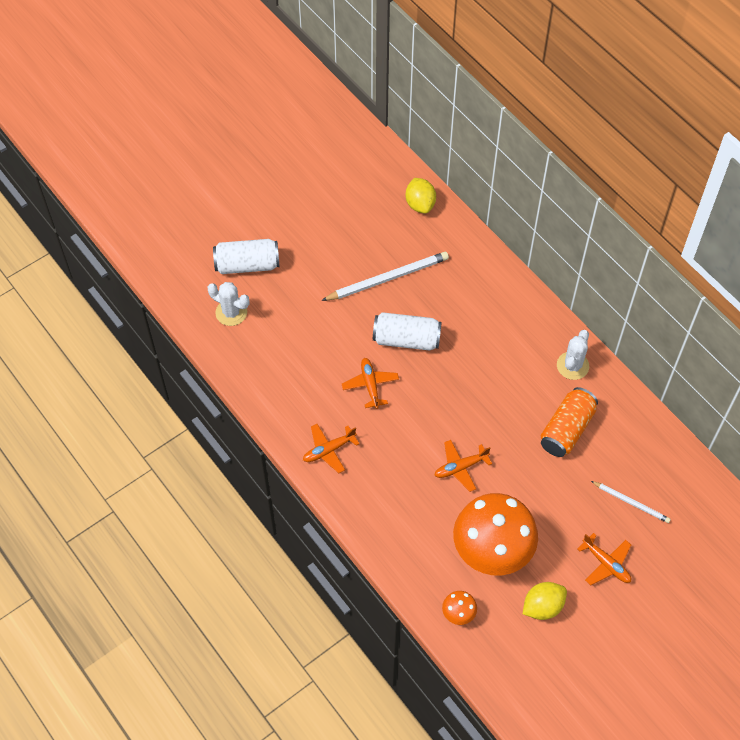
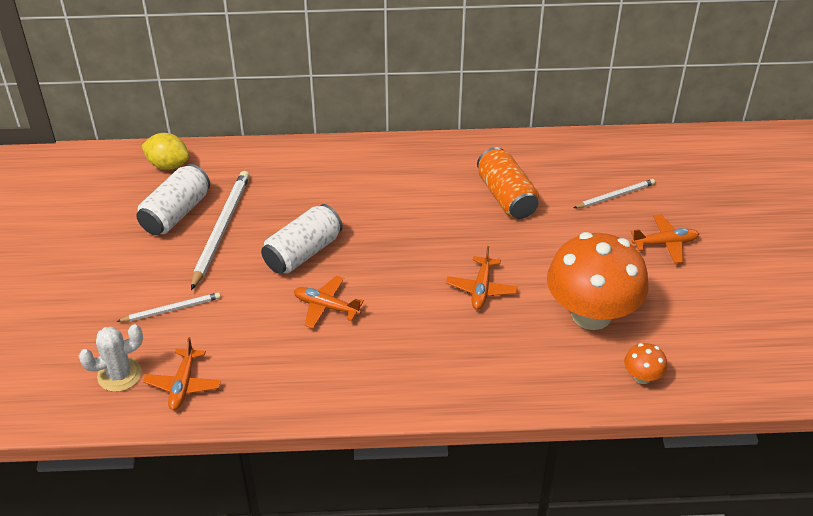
camera: 55 degrees left, 15 degrees down
(247, 265) = (78, 329): white can -> white can (176, 213)
(300, 301) = (172, 309): none -> white pencil
(329, 450) = (369, 381): orange plane -> orange plane (183, 385)
(542, 606) = (679, 310): yellow lemon -> none
(572, 366) = (445, 159): white cactus -> none

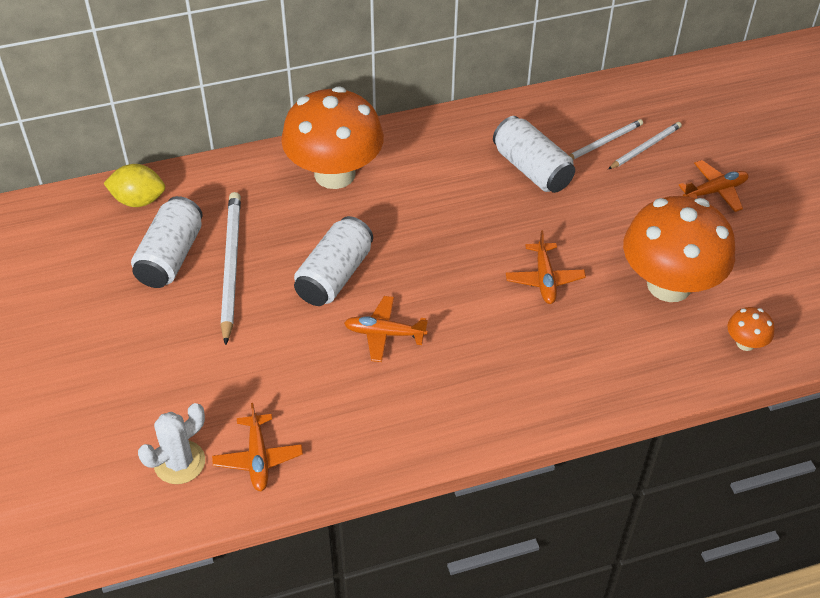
camera: 15 degrees left, 5 degrees up
(172, 309) = (210, 372): white pencil -> white pencil (604, 142)
(335, 171) = (334, 174): none -> orange mushroom
(506, 196) = (531, 169): orange can -> white can

